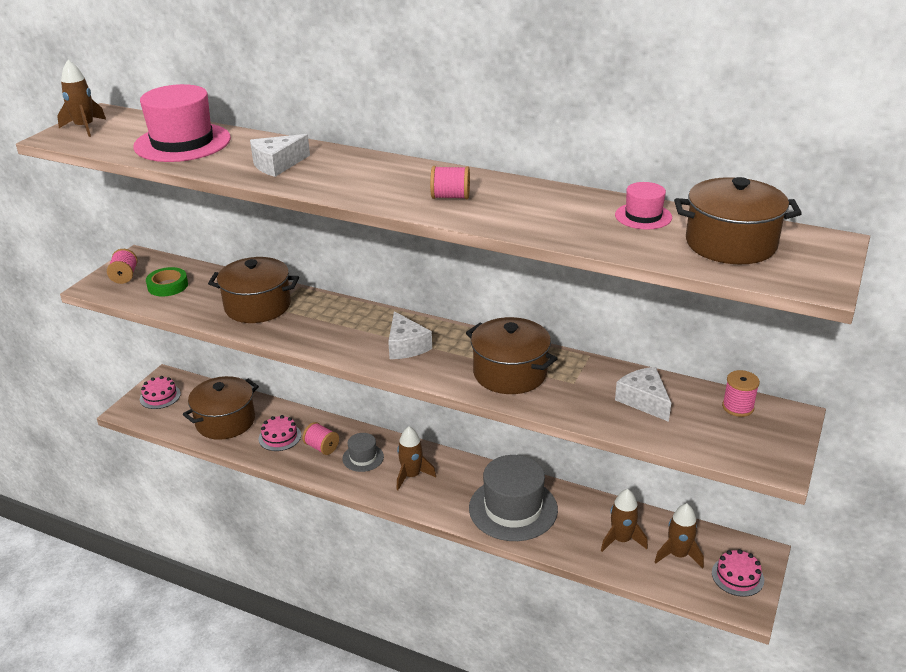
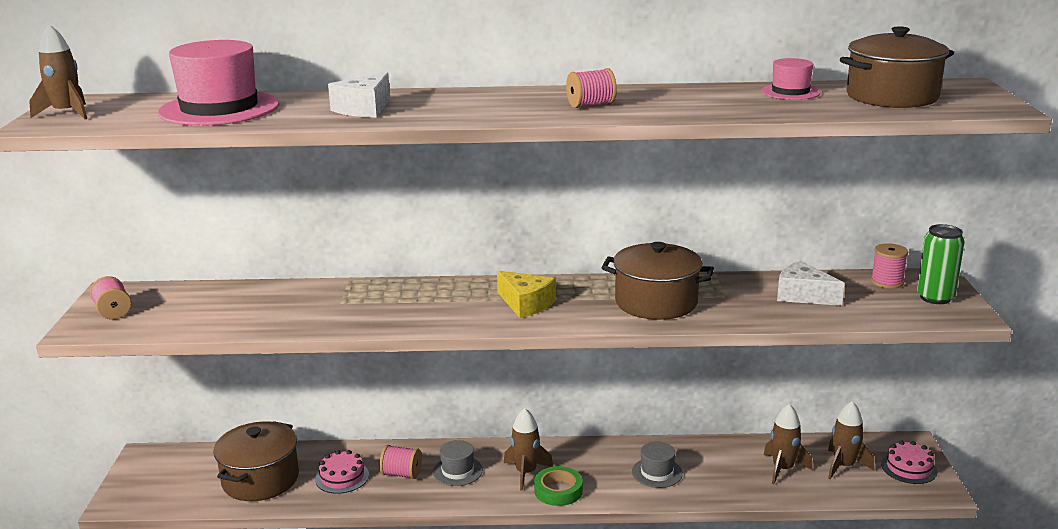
camera: 25 degrees left, 10 degrees down
(160, 396) = (151, 476): pink cake -> none
(168, 286) = (182, 309): green tape -> green tape (558, 490)
(257, 306) = (318, 305): brown pot -> none
(406, 346) = (525, 304): white cheese -> yellow cheese
(513, 509) = (657, 472): grey hat -> grey hat, size x0.50
(766, 438) = (935, 298): none -> green can

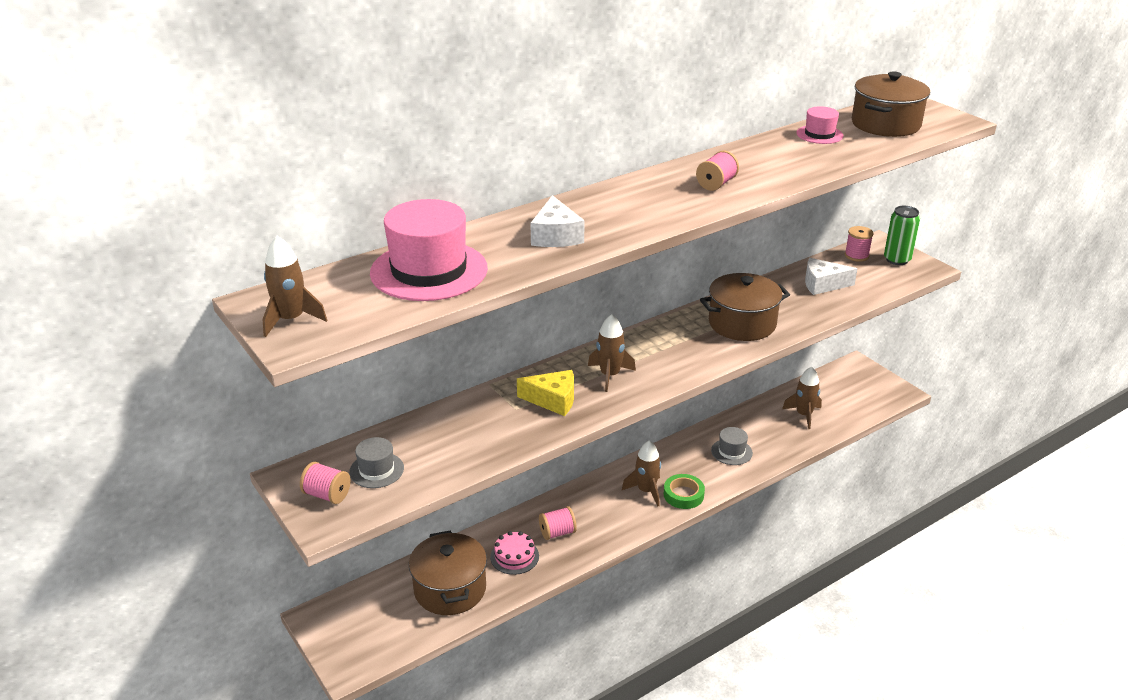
camera: 35 degrees left, 10 degrees up
(457, 471) = (596, 511): grey hat -> grey hat (376, 470)
(525, 304) = (657, 357): yellow cheese -> yellow cheese (553, 400)
(844, 466) = (835, 397): brown rocket -> brown rocket (609, 375)
(909, 468) = (871, 383): pink cake -> none

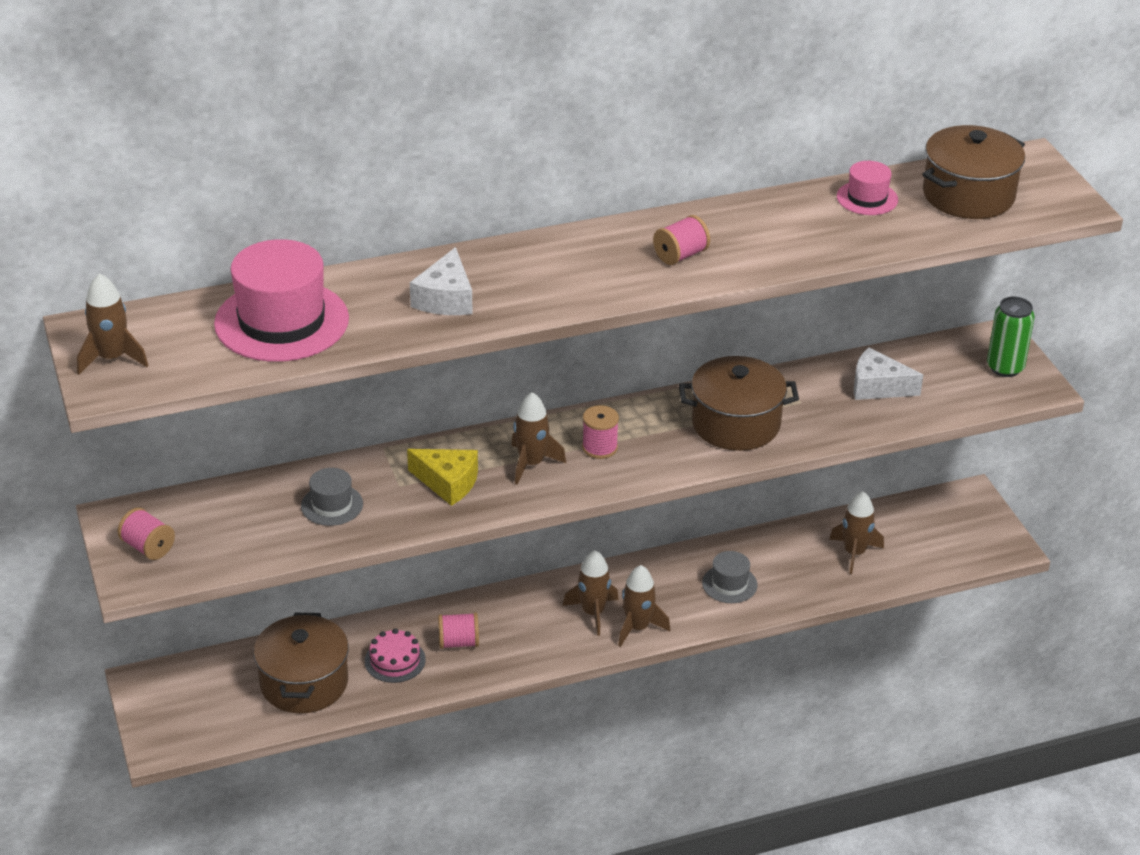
camera: 15 degrees right, 5 degrees up
(376, 470) = (211, 529): grey hat -> grey hat (332, 505)
(683, 495) = (637, 628): green tape -> brown rocket
(856, 255) = (953, 351): pink spool -> pink spool (599, 447)

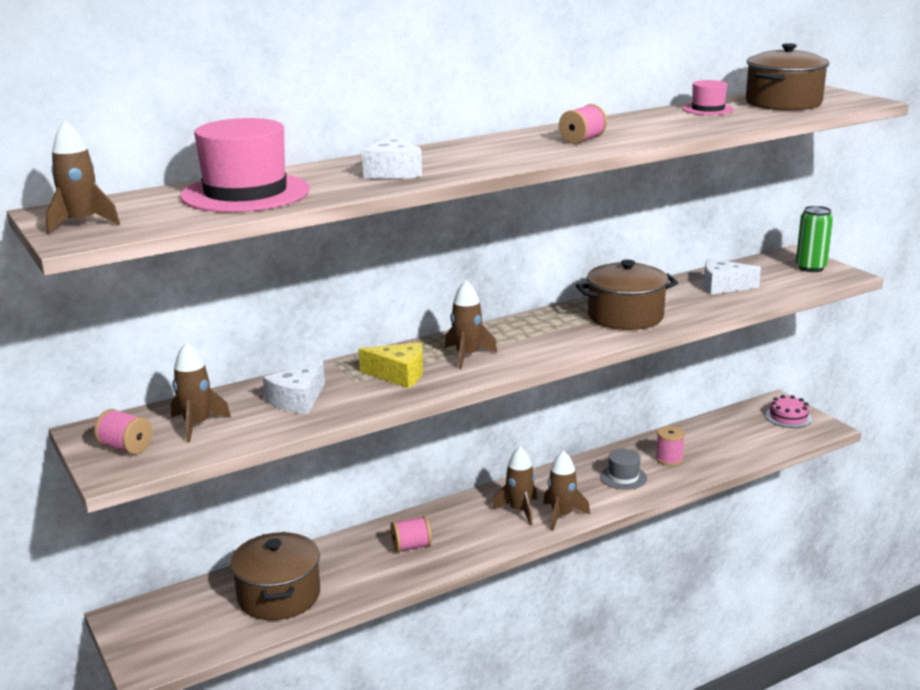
camera: 10 degrees left, 15 degrees down
(332, 505) = (297, 400): grey hat -> white cheese
(395, 660) = (358, 567): pink cake -> pink cake (788, 417)
(599, 447) = (521, 341): pink spool -> pink spool (669, 459)
(854, 553) = (711, 445): brown rocket -> brown rocket (197, 425)

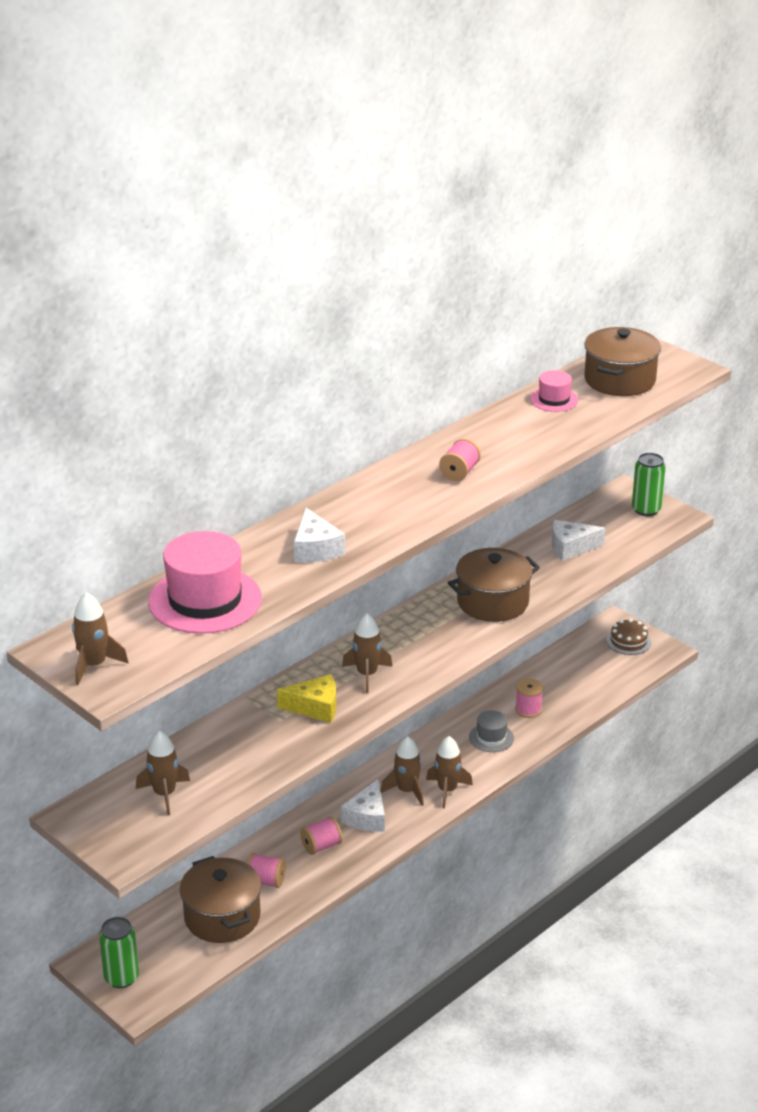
camera: 15 degrees left, 10 degrees up
(125, 447) = (116, 829): pink spool -> pink spool (266, 881)
(145, 637) = (121, 978): none -> green can
(297, 400) = (239, 751): white cheese -> white cheese (367, 817)
(788, 417) = (628, 641): pink cake -> brown cake

